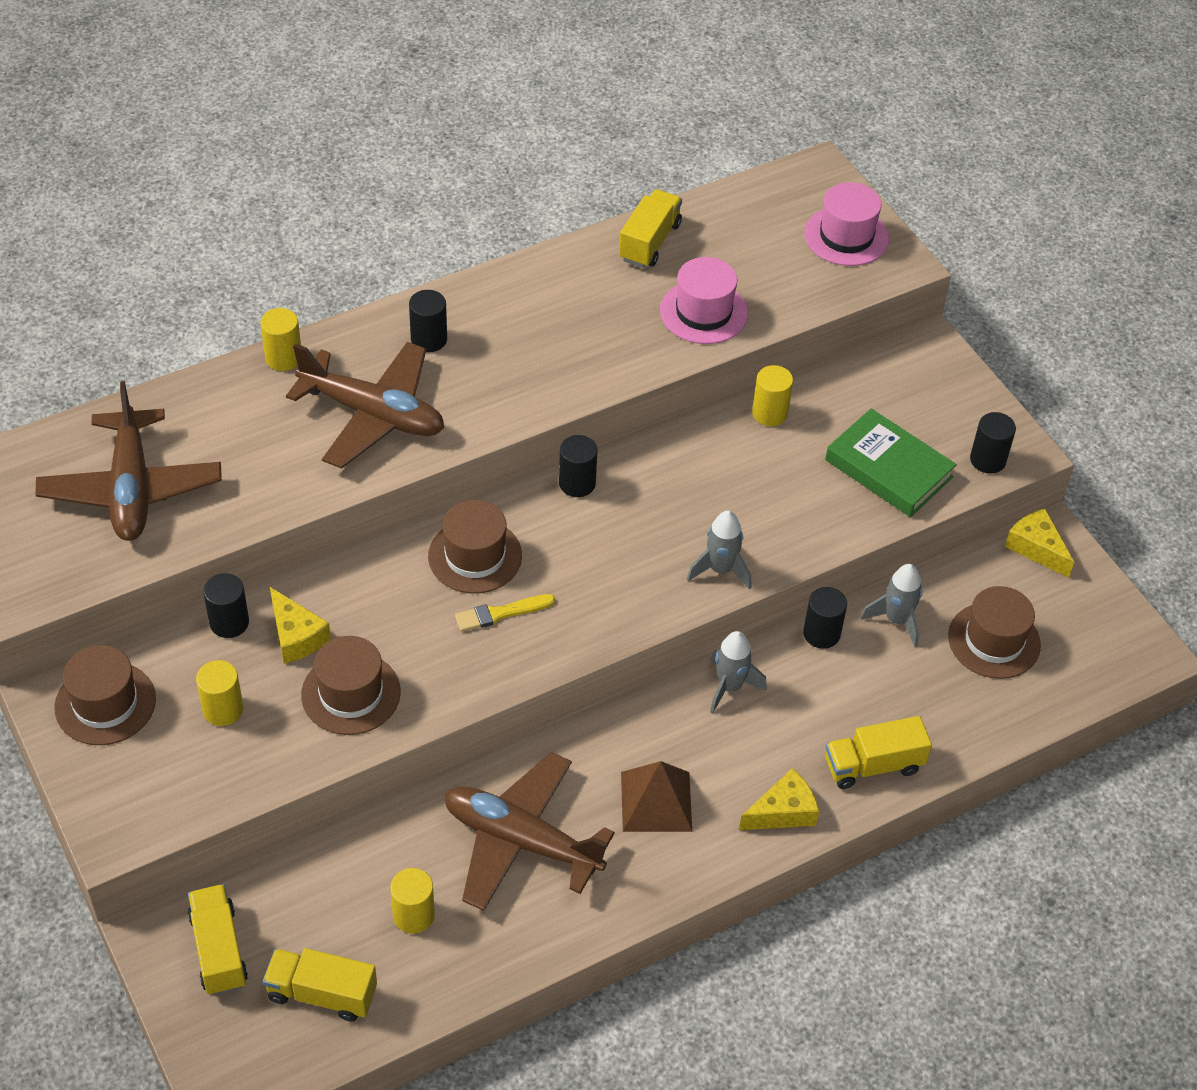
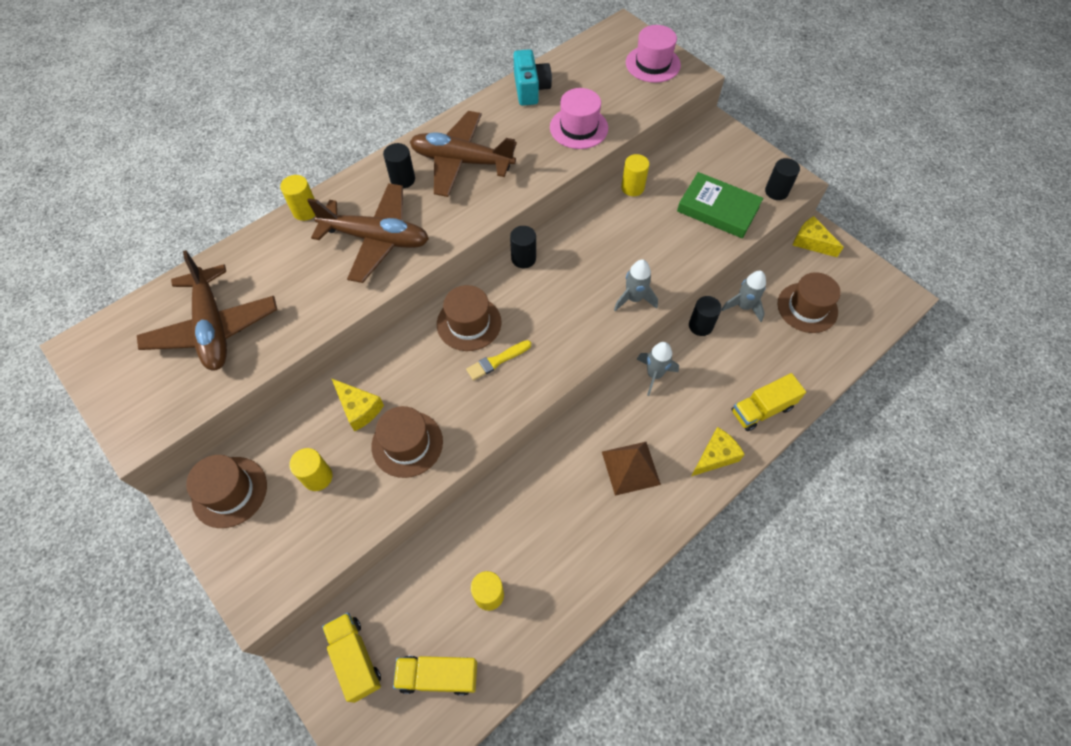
camera: 10 degrees left, 10 degrees up
(229, 622) = (309, 408): black cylinder -> none
(521, 841) = (548, 518): brown plane -> brown plane (461, 161)
(649, 242) = (530, 89): yellow truck -> turquoise camera

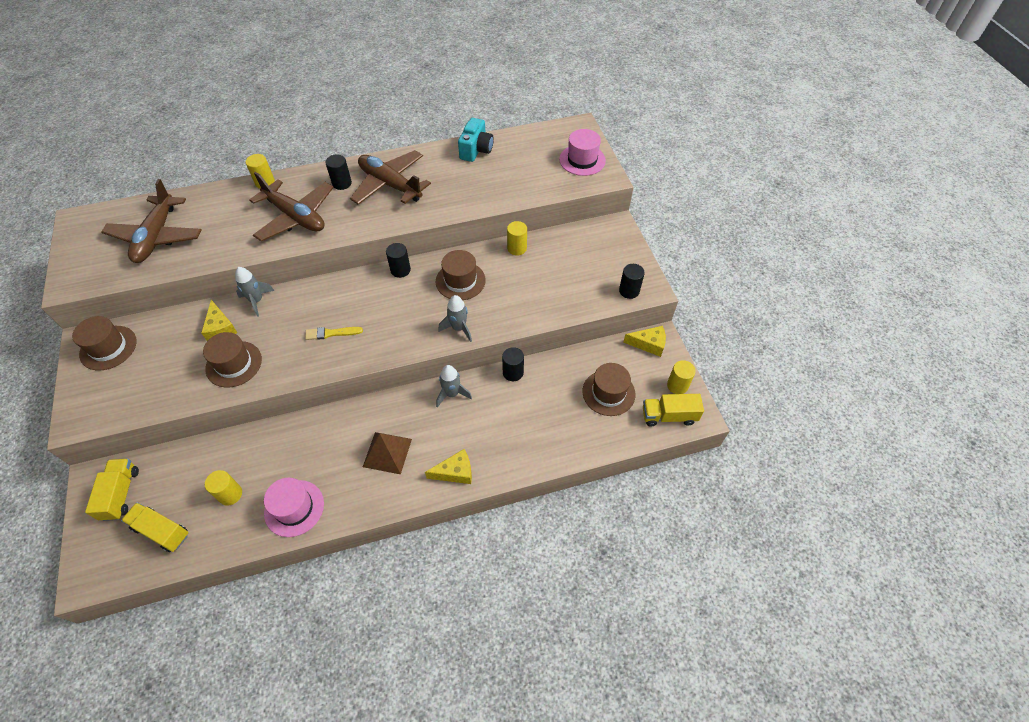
camera: 25 degrees right, 5 degrees down
(317, 477) = (165, 361): yellow cylinder -> yellow cylinder (677, 385)
(469, 323) = (331, 300): brown hat -> brown hat (460, 281)
(578, 128) = (490, 188): pink hat -> pink hat (294, 508)
(718, 209) = (571, 287): green book -> none
(743, 307) = (557, 372): grey rocket -> grey rocket (257, 301)
(762, 409) = (516, 454): yellow truck -> yellow truck (669, 416)
(811, 242) = (648, 344): yellow cheese -> yellow cheese turned 120 degrees clockwise

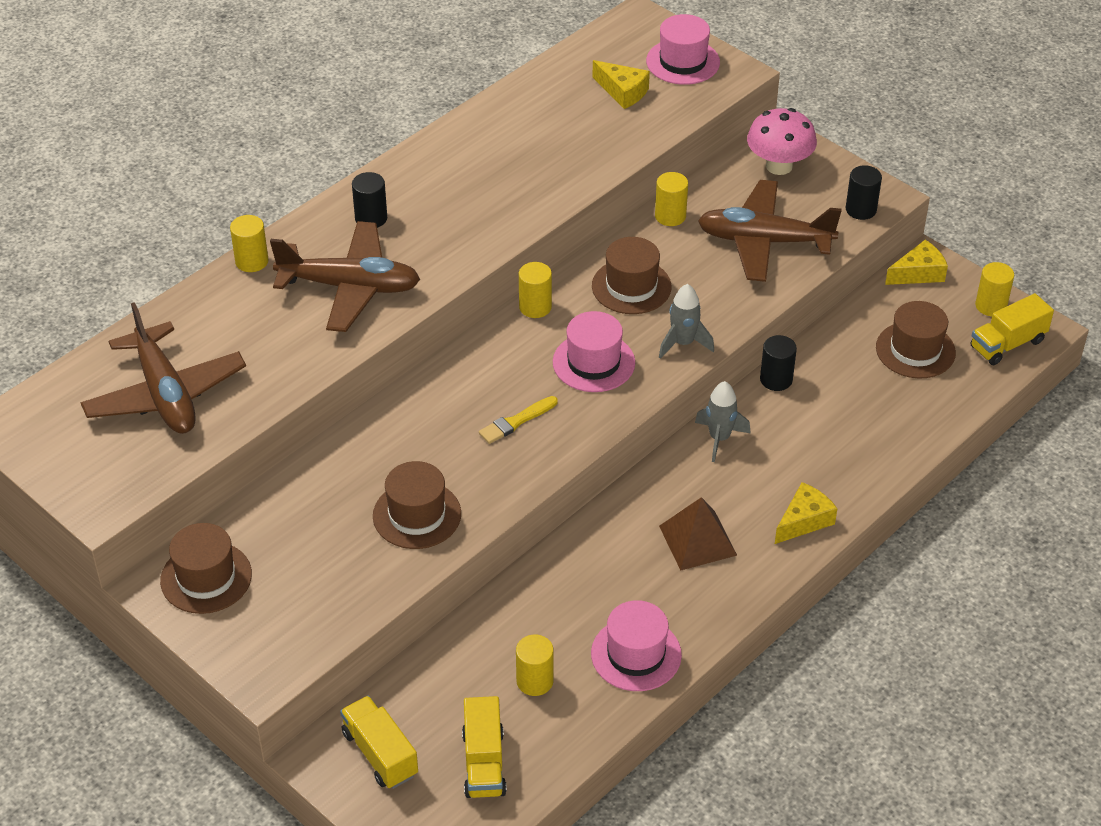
camera: 30 degrees left, 10 degrees down
(161, 531) = (484, 763): yellow truck -> yellow truck turned 90 degrees counterclockwise
(221, 328) = (349, 483): yellow cheese -> yellow cheese (623, 92)
(257, 301) = (366, 429): grey rocket -> none
(390, 184) = (444, 193): brown plane -> brown plane (764, 241)
(400, 270) = (535, 307): black cylinder -> yellow cylinder
(401, 317) = (593, 362): none -> pink hat
(476, 150) = (523, 102): turquoise camera -> none
(602, 244) = (779, 166): none -> pink mushroom

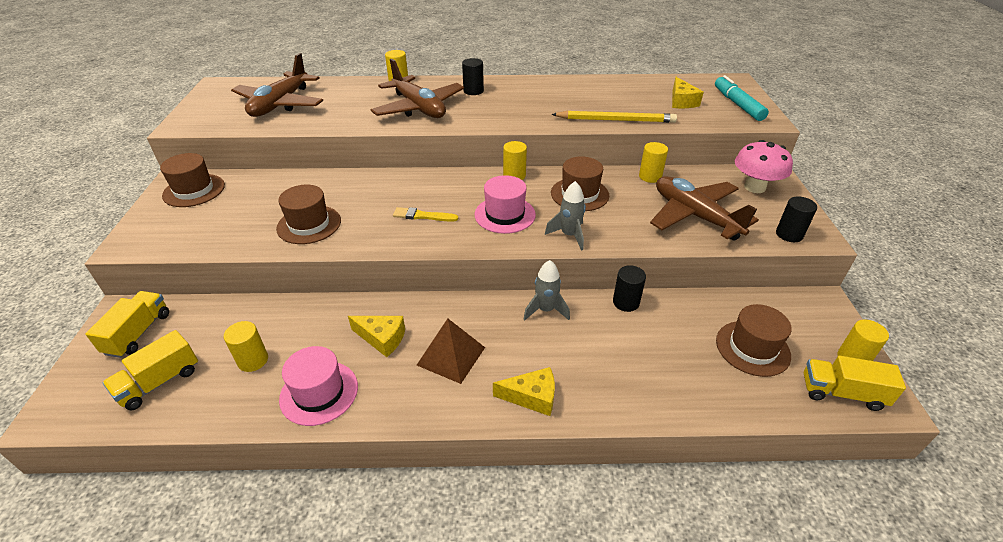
camera: 45 degrees right, 5 degrees down
(591, 166) = (616, 120): none -> yellow pencil
(683, 62) = (737, 104): pink hat -> turquoise marker
(918, 273) = (809, 305): yellow cheese -> yellow cheese (382, 338)

